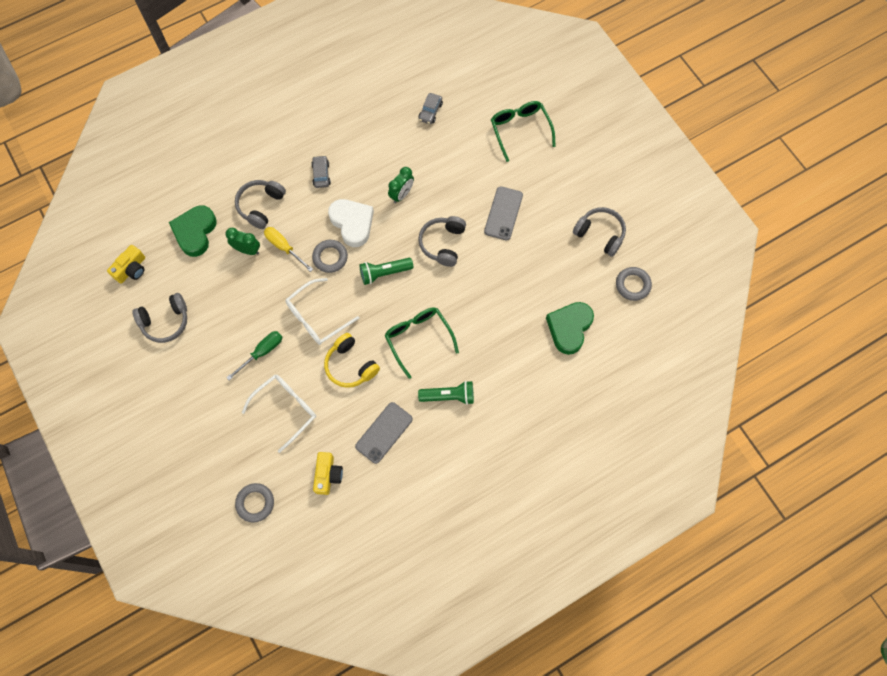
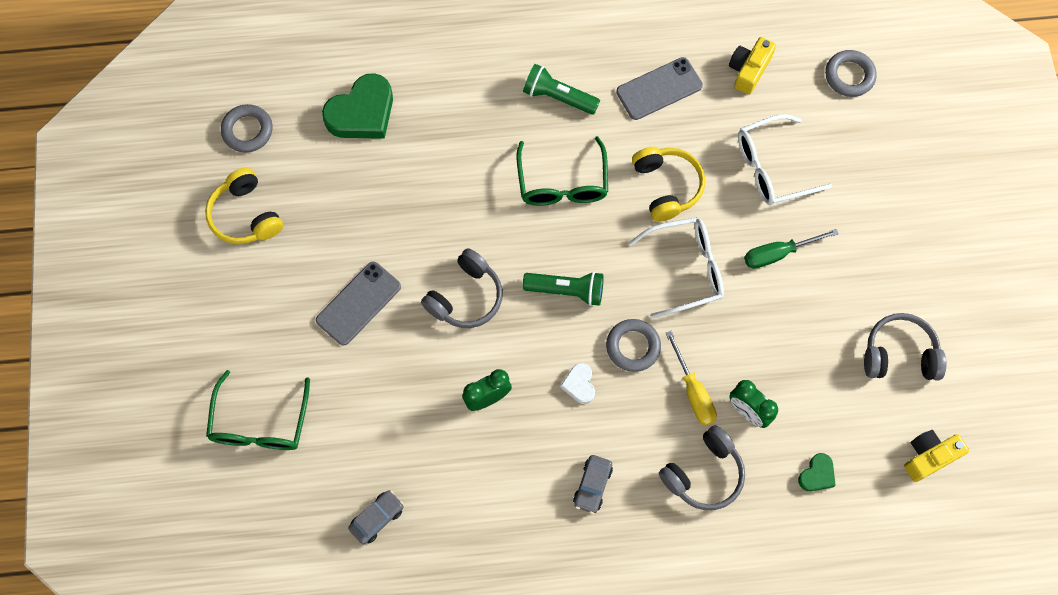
camera: 155 degrees left, 0 degrees up
(195, 232) = (817, 474): green heart -> green heart, size x0.50
(352, 223) = (579, 384): white heart -> white heart, size x0.50
(600, 234) = (245, 215): grey headphones -> yellow headphones

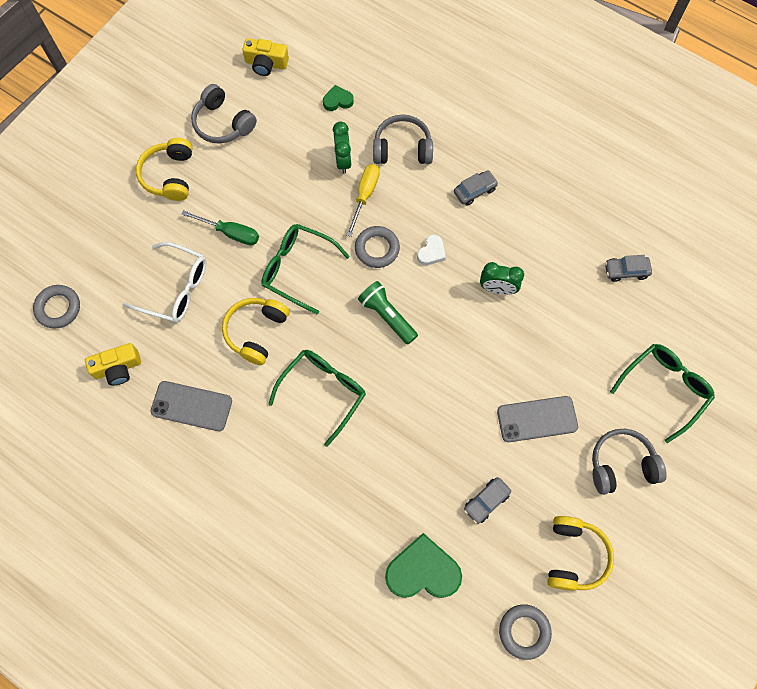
camera: 140 degrees left, 0 degrees up
(351, 202) = (486, 501): none -> grey car
(466, 297) = (458, 365): grey headphones -> grey headphones (621, 465)
(558, 97) = (267, 460): green flashlight -> none
(685, 269) = (298, 269): white glasses -> green glasses
(889, 262) = (169, 175): none -> yellow headphones

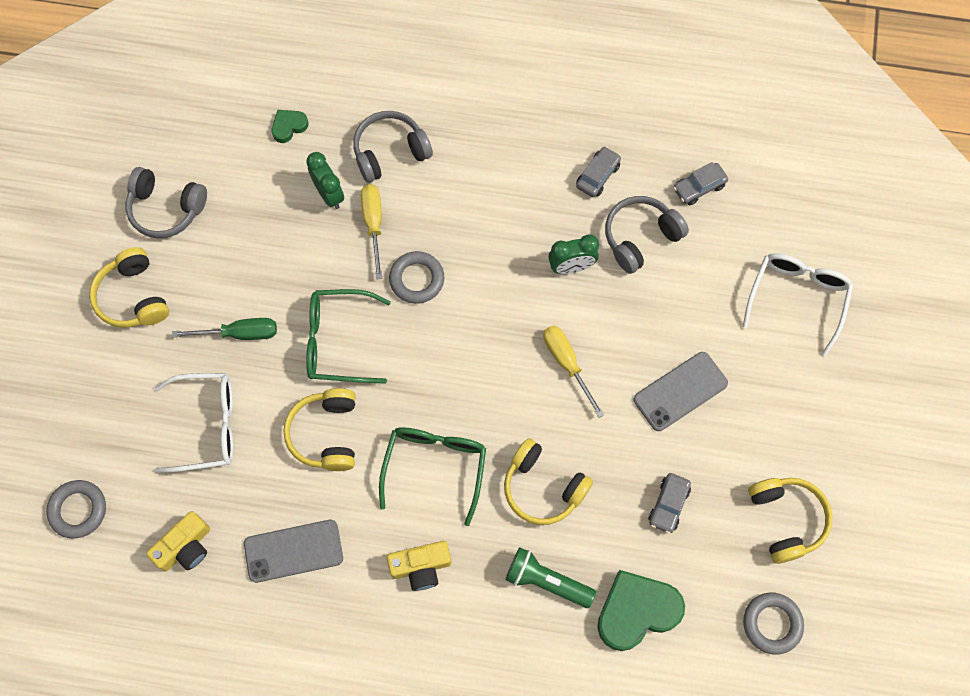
camera: 25 degrees left, 0 degrees up
(266, 63) = (182, 117): yellow camera -> yellow camera (421, 567)
(387, 316) = (464, 350): green flashlight -> green flashlight (546, 581)
(396, 444) = (543, 487): none -> yellow headphones
(431, 252) = (479, 257): white heart -> none
(459, 359) = (567, 364): none -> yellow screwdriver
(475, 191) = (494, 167): grey car -> grey car (597, 175)
(621, 465) = (790, 400): grey headphones -> grey headphones (640, 237)
(664, 389) = (797, 299): green glasses -> white glasses

